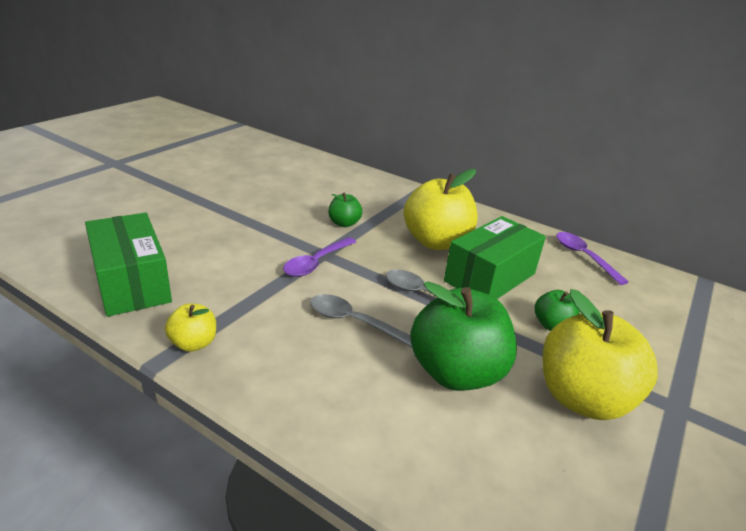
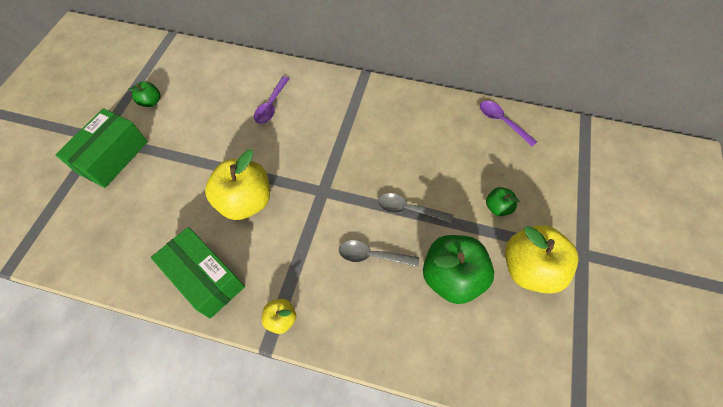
camera: 15 degrees left, 30 degrees up
(316, 263) = (322, 204): purple spoon -> purple spoon (271, 105)
(344, 223) = (322, 148): green apple -> green apple (151, 102)
(436, 242) = (397, 145): yellow apple -> yellow apple (246, 201)
(490, 277) = (445, 172): green box -> green box (113, 157)

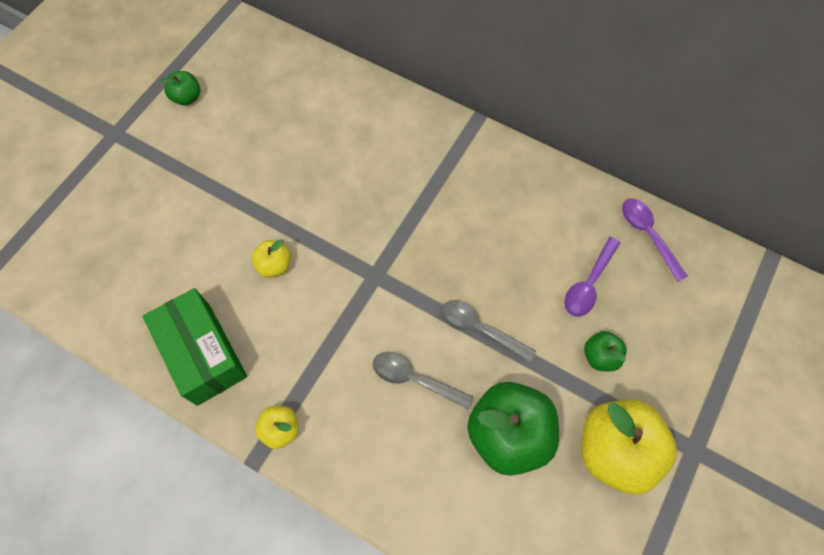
camera: 15 degrees right, 5 degrees up
(113, 157) = (126, 165): green box -> none
(246, 201) = (274, 265): yellow apple -> yellow apple, size x0.48
(271, 105) = (339, 138): purple spoon -> purple spoon (588, 284)

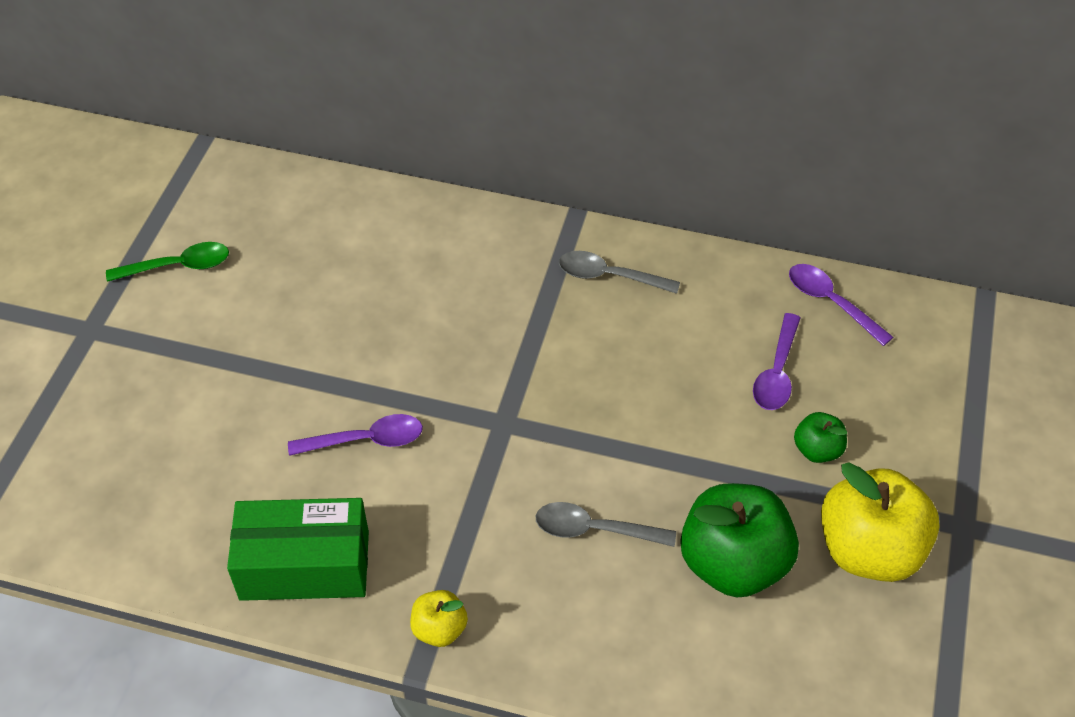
camera: 15 degrees left, 15 degrees down
(187, 97) = (178, 266): green apple -> green spoon
(203, 353) = (305, 565): green box -> green box turned 45 degrees counterclockwise
(274, 265) = (366, 440): yellow apple -> purple spoon
(479, 329) = (658, 454): grey spoon -> grey spoon (609, 276)

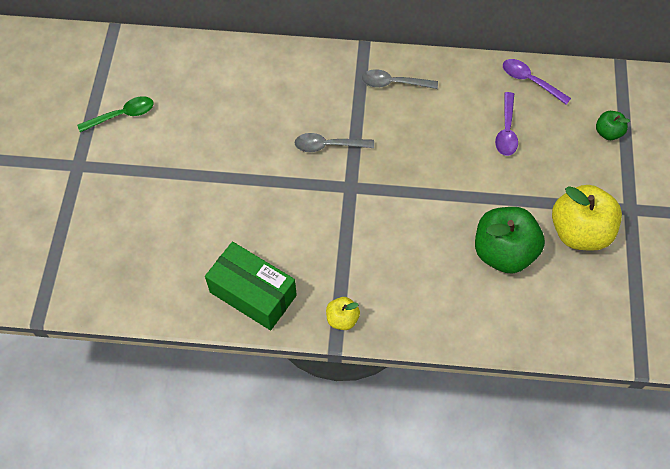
camera: 10 degrees left, 10 degrees up
(305, 565) = (253, 294): green box -> green box turned 45 degrees clockwise
(366, 440) = (270, 210): purple spoon -> none
(594, 530) = (419, 245): grey spoon -> grey spoon (328, 146)
(817, 450) = (539, 176): green apple -> green apple (608, 132)

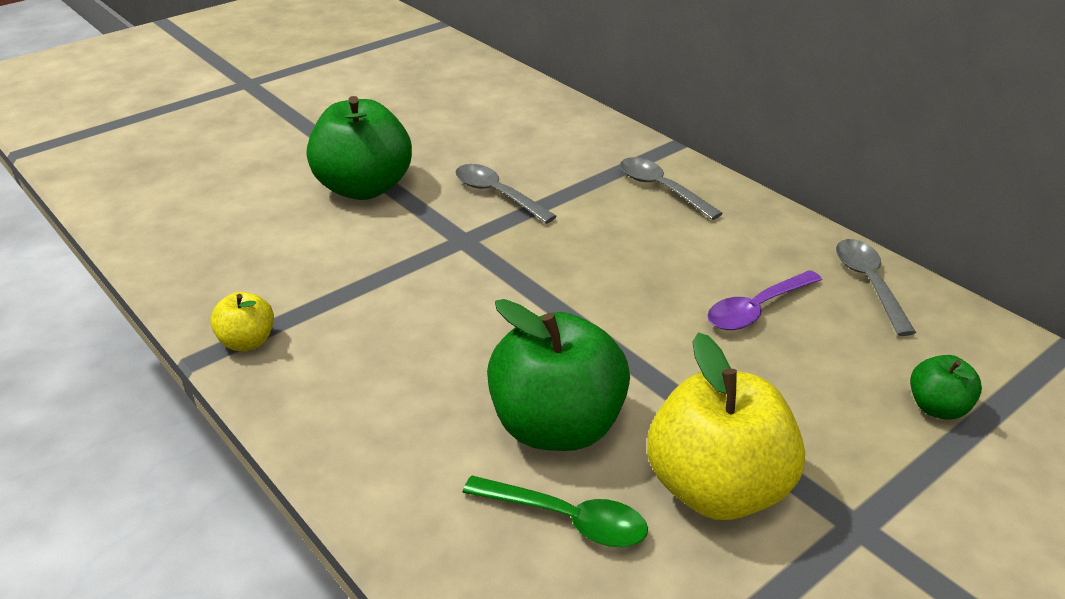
camera: 45 degrees right, 25 degrees down
(122, 115) = (343, 73): green spoon -> green spoon (567, 519)
(253, 294) = (207, 255): green box -> none
(262, 192) = (364, 188): none -> green apple
(530, 81) = (868, 283): purple spoon -> grey spoon

